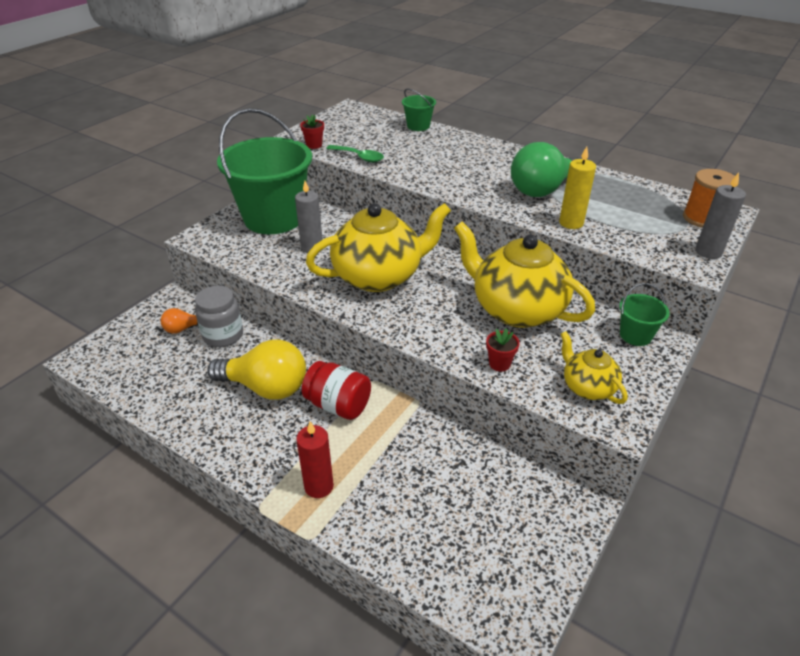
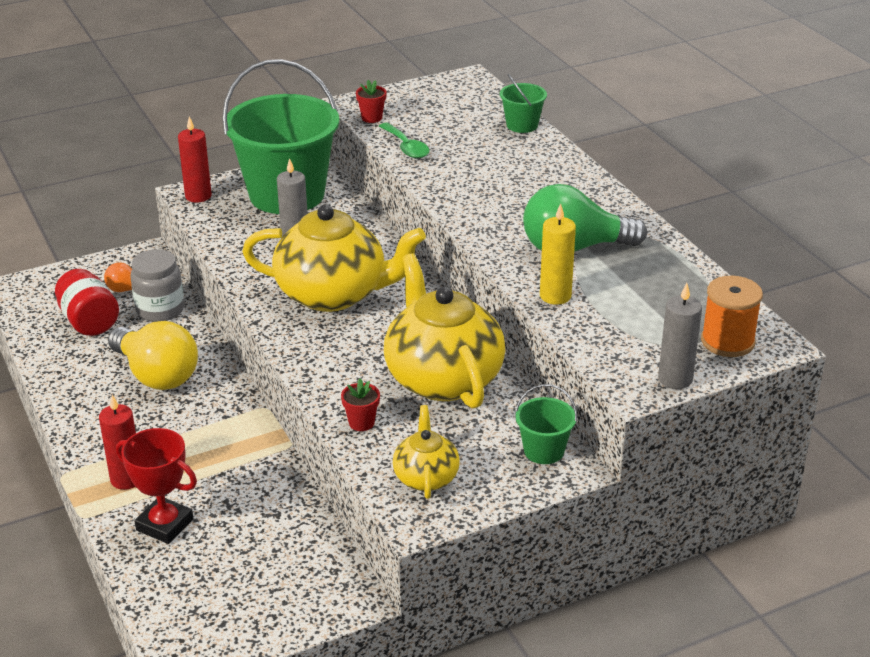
camera: 30 degrees right, 5 degrees down
(206, 238) = (198, 196): none -> red candle
(338, 405) = (209, 417): red jar -> red jar (89, 321)
(386, 512) = (165, 525): none -> red trophy

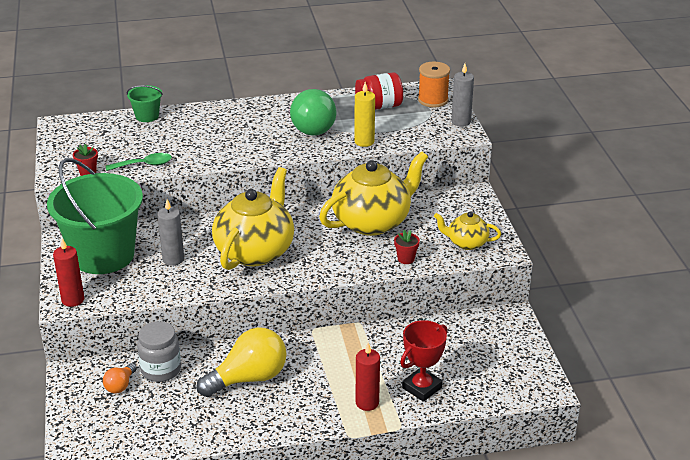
camera: 75 degrees left, 0 degrees up
(89, 321) = (154, 411): red jar -> red jar (379, 106)
(443, 378) = (372, 222): yellow teapot -> yellow teapot turned 150 degrees clockwise
(544, 451) = (456, 199): green bucket -> none

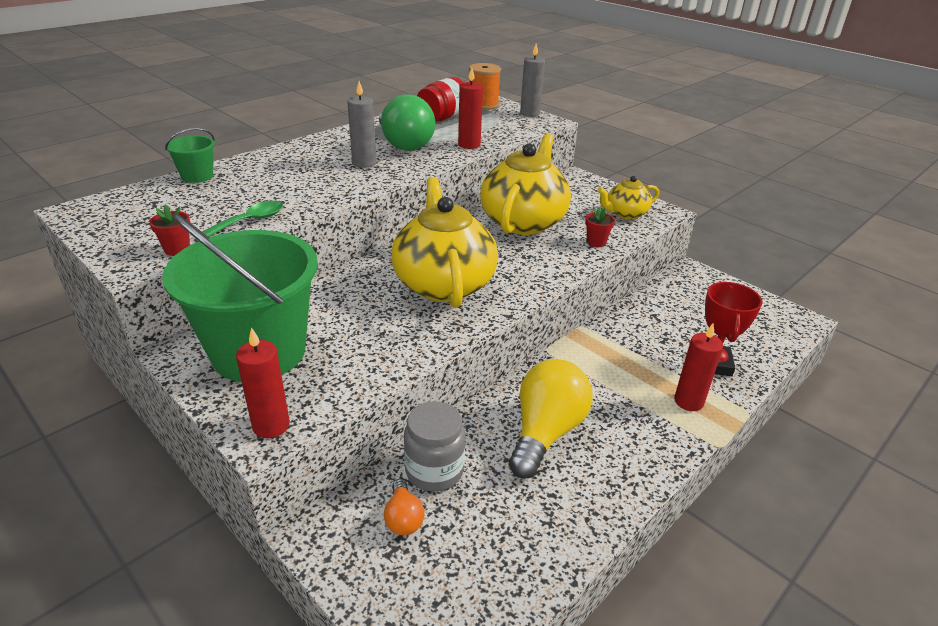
camera: 35 degrees left, 0 degrees up
(173, 259) = (358, 324): grey candle -> grey candle (364, 163)
(364, 142) = (469, 145): yellow candle -> red candle

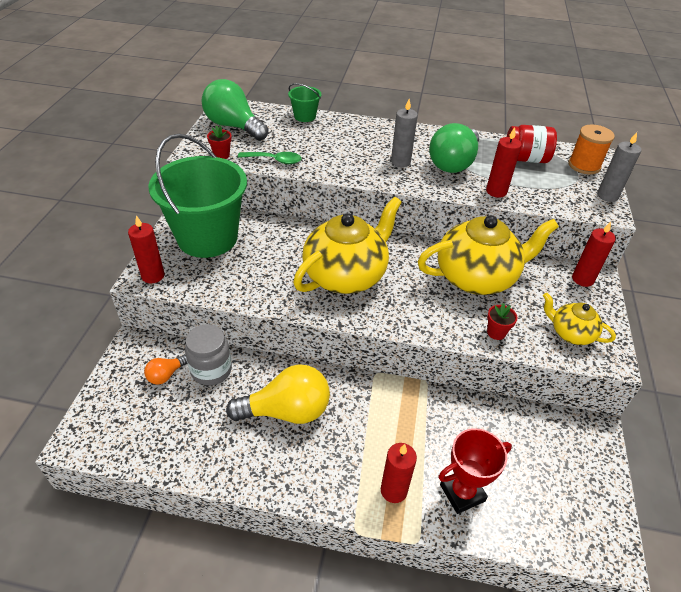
camera: 55 degrees right, 10 degrees up
(131, 221) = (234, 126): none -> green light bulb
(574, 183) = (582, 279): none -> red candle

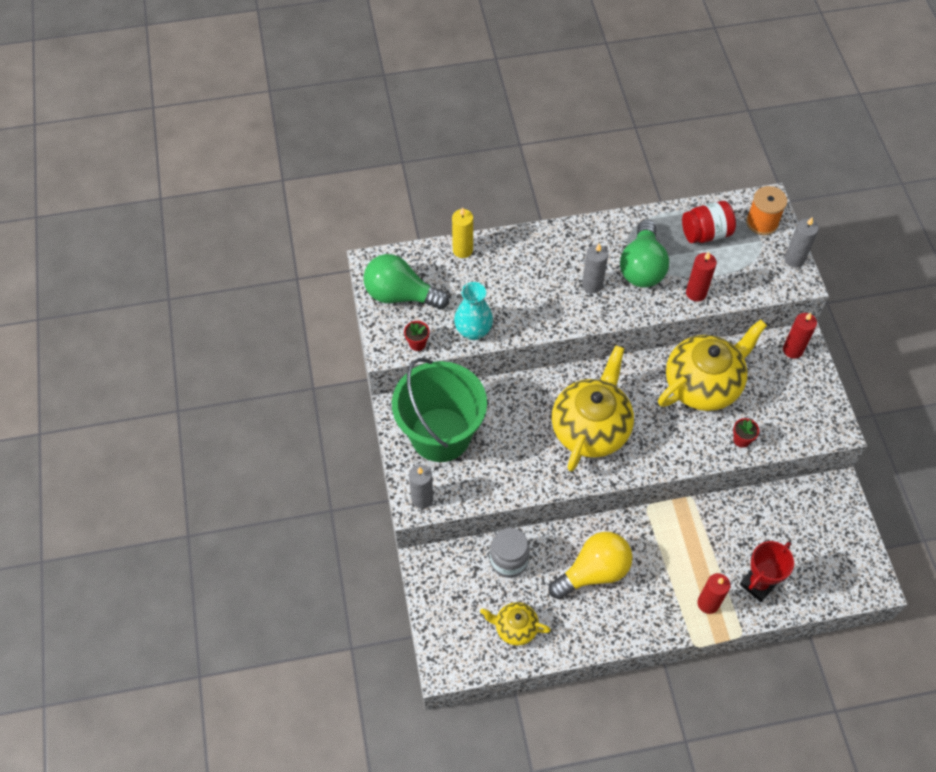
camera: 20 degrees left, 15 degrees up
(153, 276) = (422, 499): red candle -> grey candle
(166, 375) = (473, 581): orange light bulb -> none
(275, 160) = (473, 331): green spoon -> turquoise vase
(305, 116) = (462, 250): green bucket -> yellow candle
(570, 333) = (800, 416): yellow teapot -> yellow teapot (515, 628)

